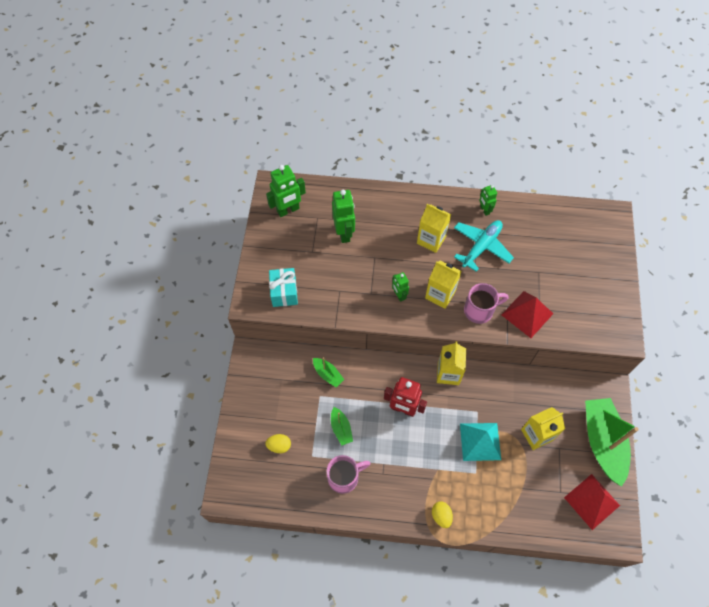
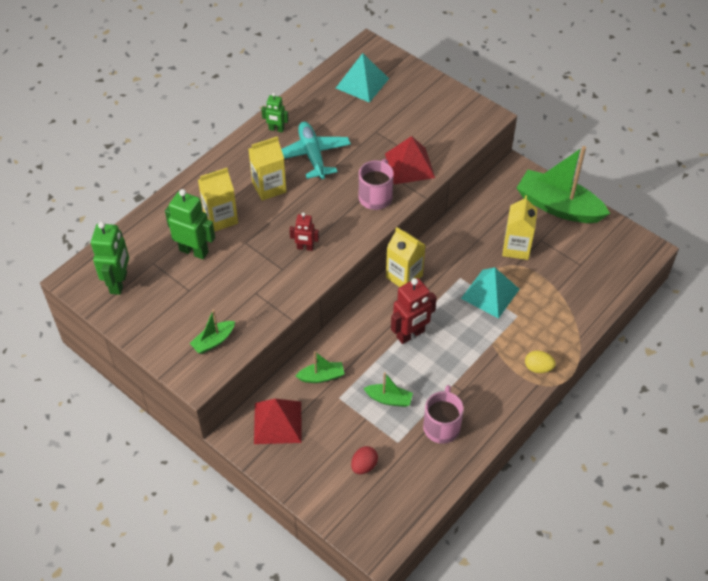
camera: 55 degrees left, 10 degrees down
(279, 446) = (364, 466): yellow egg -> red egg
(284, 292) = (213, 341): turquoise gift -> green boat
(399, 295) = (305, 248): green robot -> red robot
(440, 295) = (333, 216): yellow carton -> yellow carton (220, 218)
(575, 233) = (362, 83): none -> turquoise pyramid
(592, 501) = (604, 248): red pyramid -> red pyramid (277, 422)

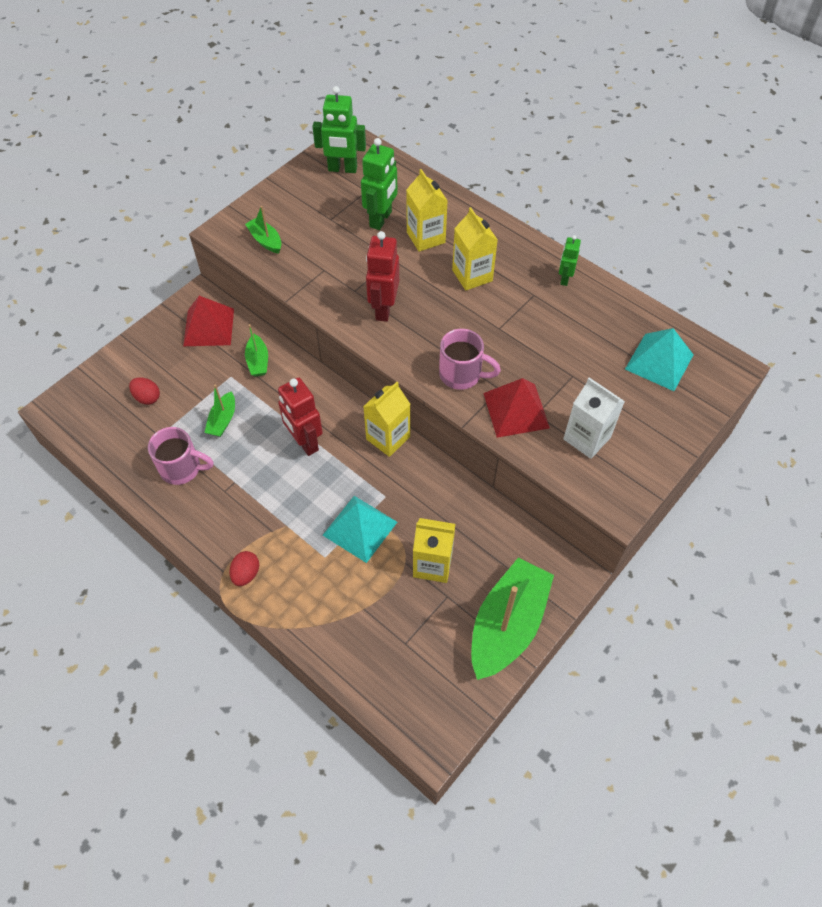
camera: 90 degrees right, 5 degrees up
(305, 248) = (383, 309): red robot -> red robot, size x1.73
(312, 155) = (525, 313): turquoise plane -> none
(433, 128) = (587, 438): none -> white carton
(538, 368) = (246, 574): yellow egg -> red egg

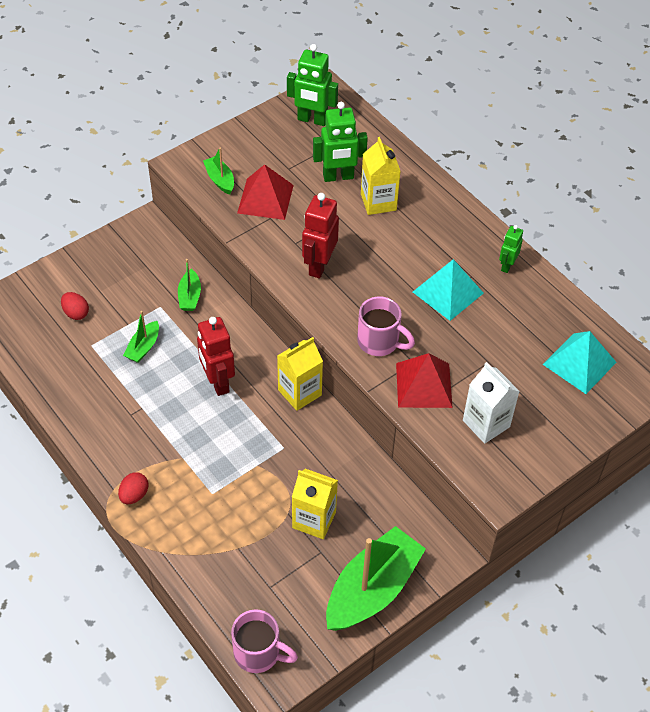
camera: 10 degrees right, 5 degrees down
(182, 468) = (95, 386): pink mug -> pink mug (259, 653)
(209, 327) = (149, 255): red pyramid -> red pyramid (265, 199)
(360, 528) = (252, 473): turquoise pyramid -> turquoise pyramid (448, 292)
(381, 219) = (338, 177): green robot -> green robot turned 45 degrees clockwise
(472, 275) = (415, 247): yellow carton -> none

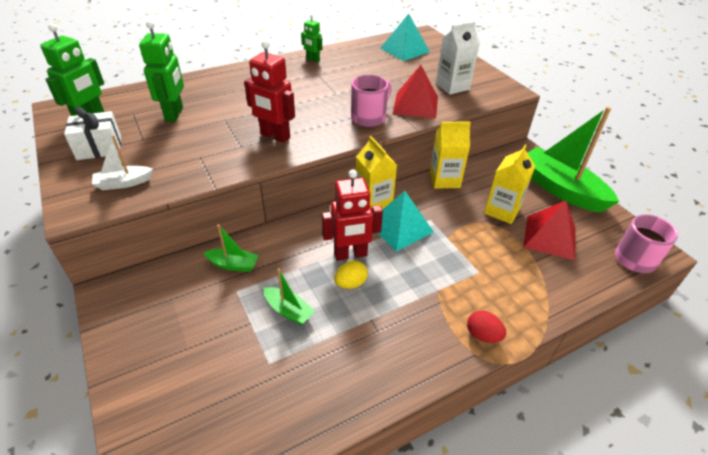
camera: 80 degrees left, 10 degrees down
(76, 313) = (211, 377): red egg -> none
(180, 387) = (351, 283): none -> yellow egg
(220, 180) = (123, 183): green boat -> white boat
(265, 199) = (173, 156): red pyramid -> red pyramid (550, 237)
(266, 145) = (99, 148): none -> white gift
(378, 202) = (218, 99): yellow carton -> yellow carton (444, 180)
(448, 292) = (329, 84): turquoise pyramid -> turquoise pyramid (400, 227)

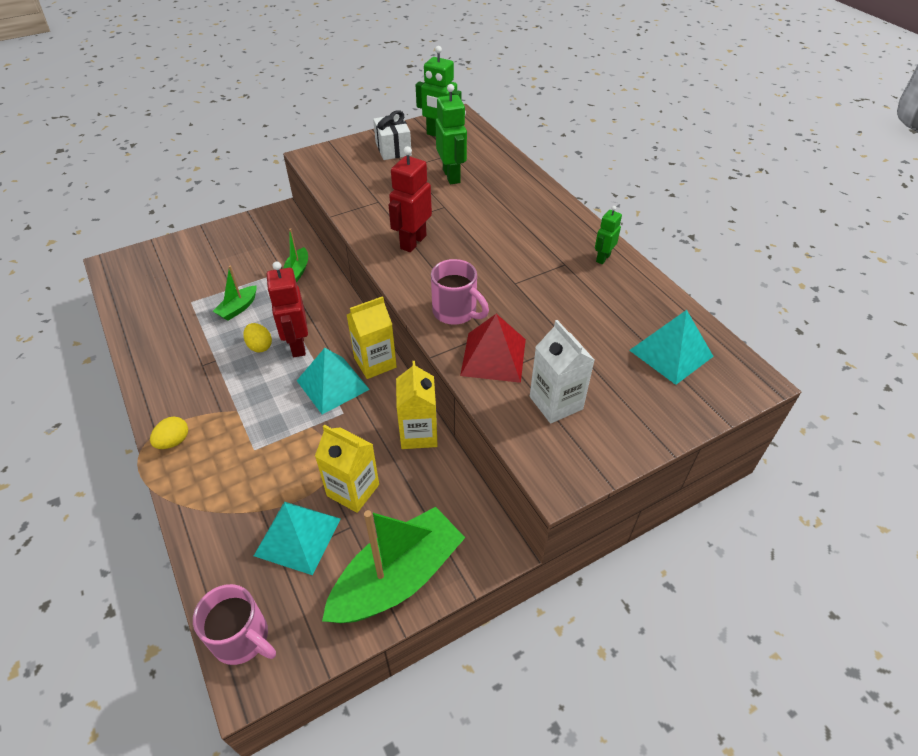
camera: 90 degrees right, 5 degrees up
(123, 183) = (342, 170): white boat -> none
(174, 114) = (452, 176): green robot -> green robot turned 105 degrees counterclockwise
(483, 335) = (174, 441): red egg -> yellow egg
(550, 237) = (298, 537): red pyramid -> turquoise pyramid

